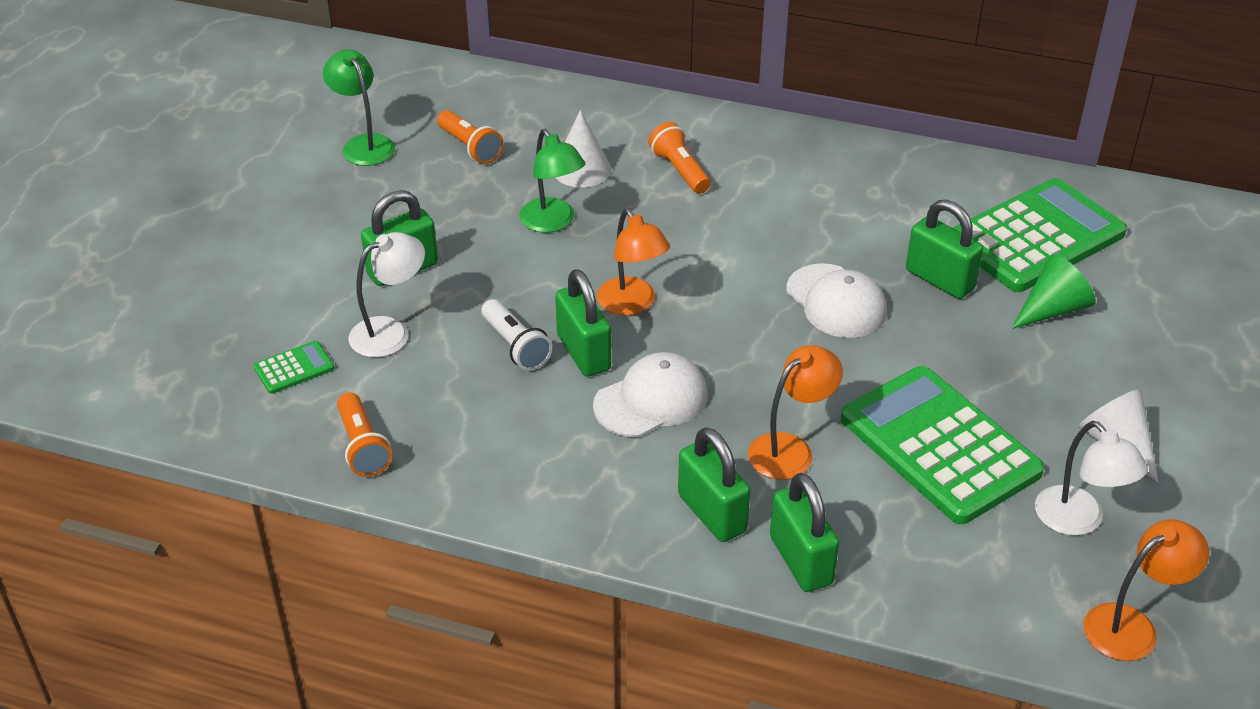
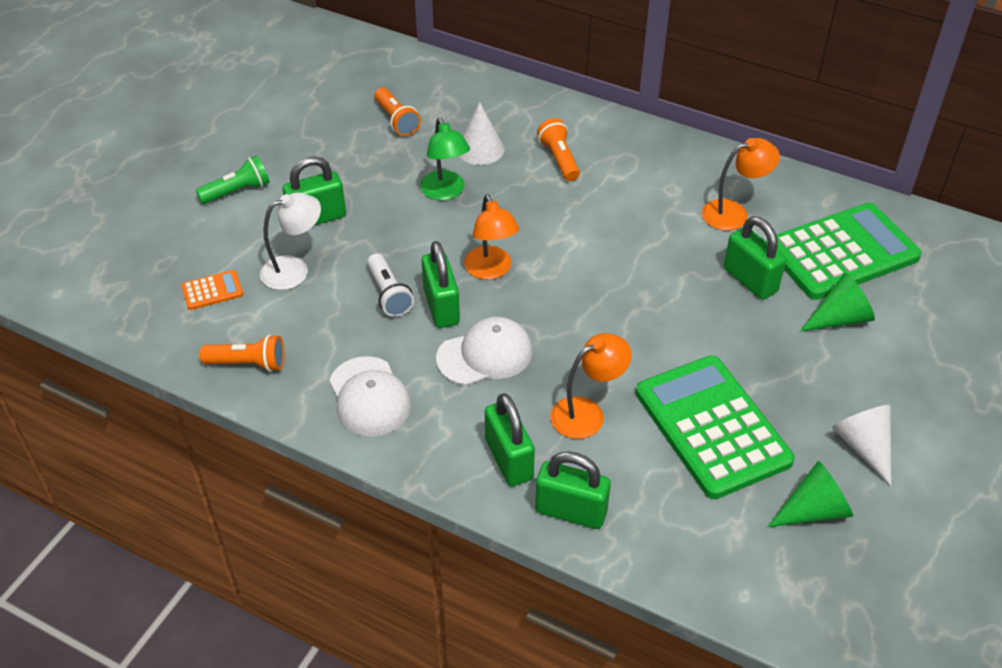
camera: 10 degrees right, 5 degrees up
(293, 250) = (237, 191): none -> green flashlight
(294, 368) = (212, 290): green calculator -> orange calculator
(362, 446) = (248, 363): orange flashlight -> orange flashlight turned 75 degrees counterclockwise
(364, 144) = (314, 108): green lamp -> none
(801, 560) = (571, 511): green padlock -> green padlock turned 60 degrees counterclockwise
(836, 301) = (658, 289): white cap -> white cap (369, 397)
(1078, 521) = (813, 510): white lamp -> green cone
(1132, 626) = (835, 611): orange lamp -> orange lamp (734, 213)

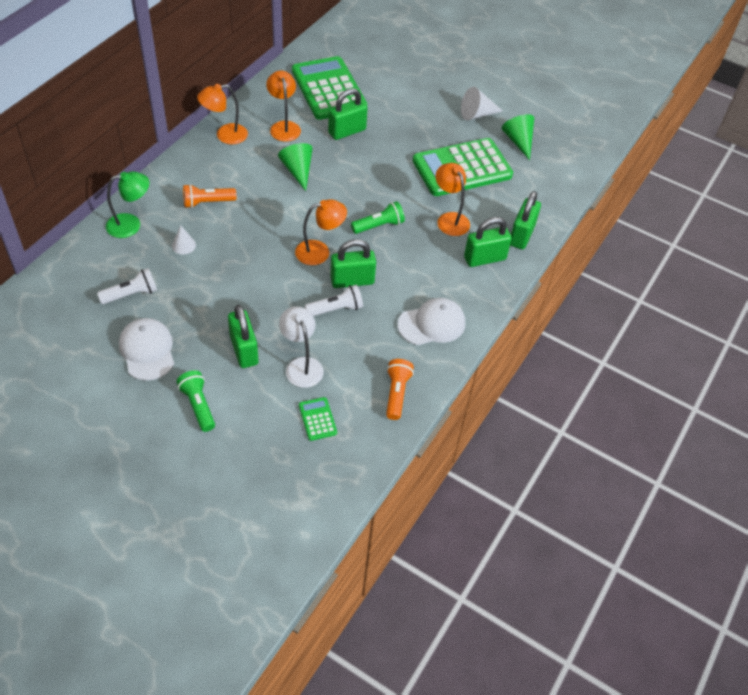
camera: 90 degrees left, 5 degrees up
(212, 290) = (317, 419): orange calculator -> green calculator
(396, 120) = (131, 294): orange flashlight -> white flashlight
(445, 192) = (230, 270): green lamp -> green lamp (131, 224)
(480, 149) = (183, 245): white cone -> white cone, size x0.63
(485, 355) = (399, 262): white cap -> white cap (147, 350)
(553, 329) = (379, 226): none -> green flashlight
(693, 159) = (225, 135): none -> orange lamp
(839, 318) = (383, 102): green cone -> green cone (298, 171)

